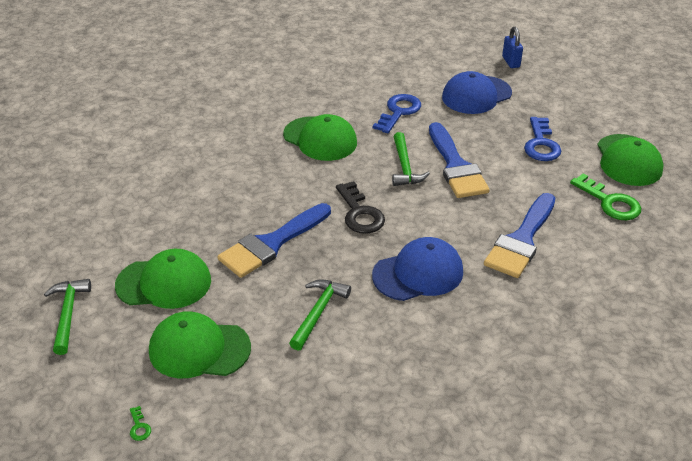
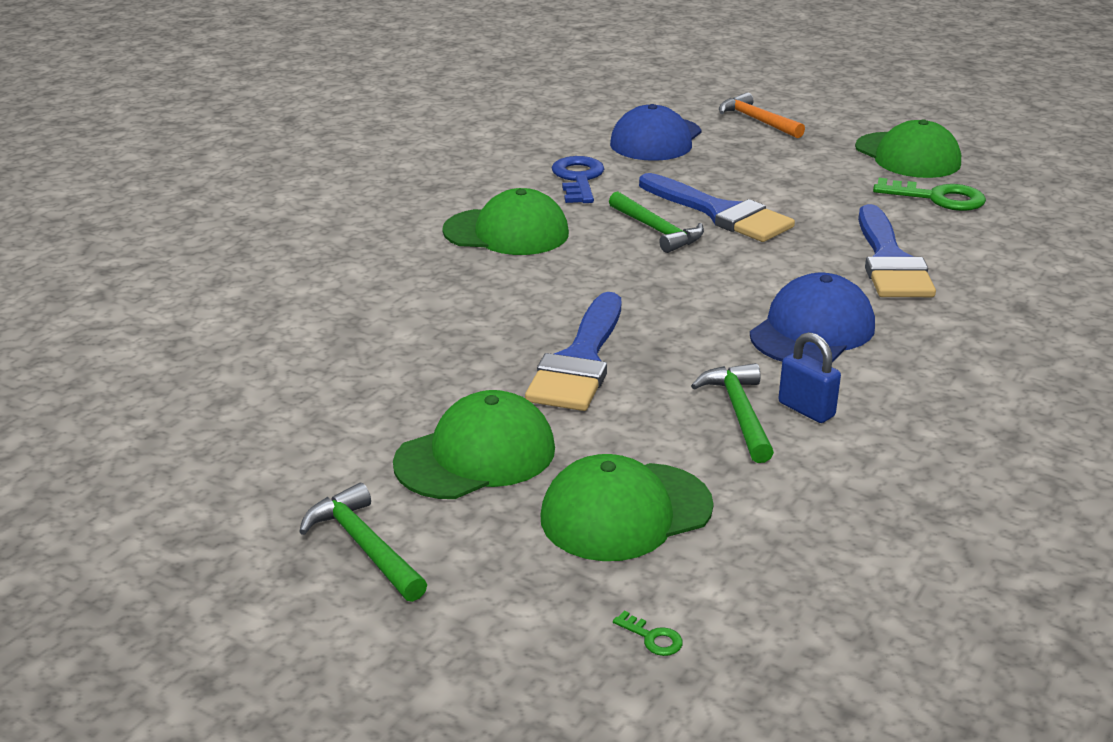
camera: 30 degrees left, 10 degrees down
(360, 213) = (659, 293): black key -> none
(511, 62) = (657, 99): blue padlock -> blue padlock (806, 409)
(541, 144) = (793, 166): blue key -> none
(557, 99) = (757, 121): none -> orange hammer

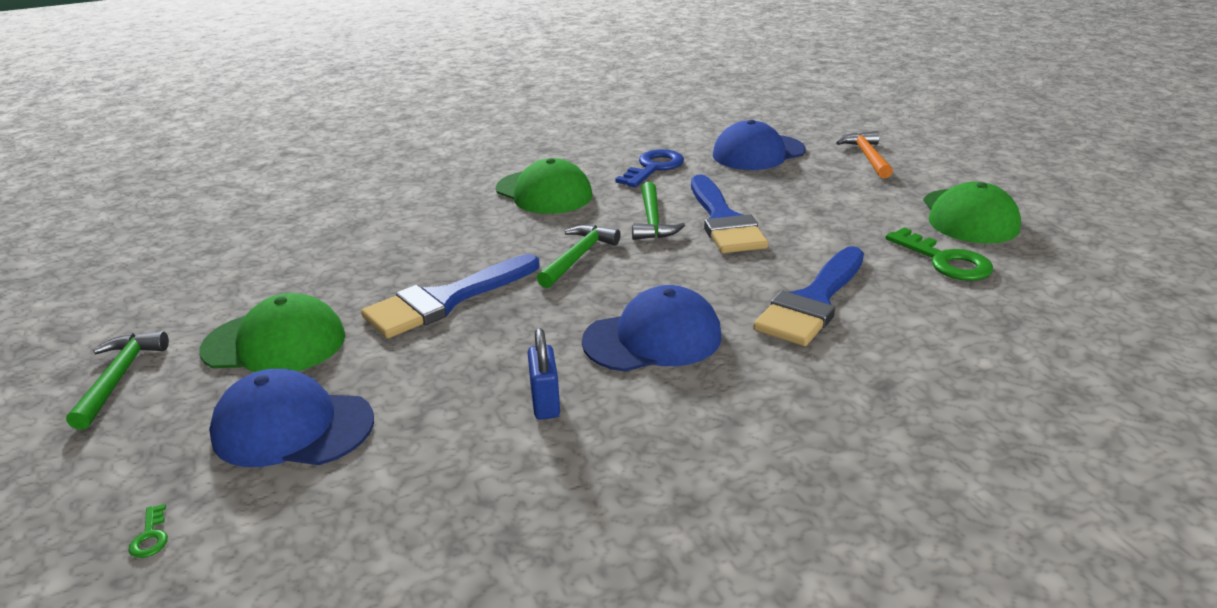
camera: 35 degrees right, 0 degrees up
(626, 512) = (292, 427): green cap -> blue cap
(739, 413) = (490, 384): green hammer -> green hammer (578, 257)

